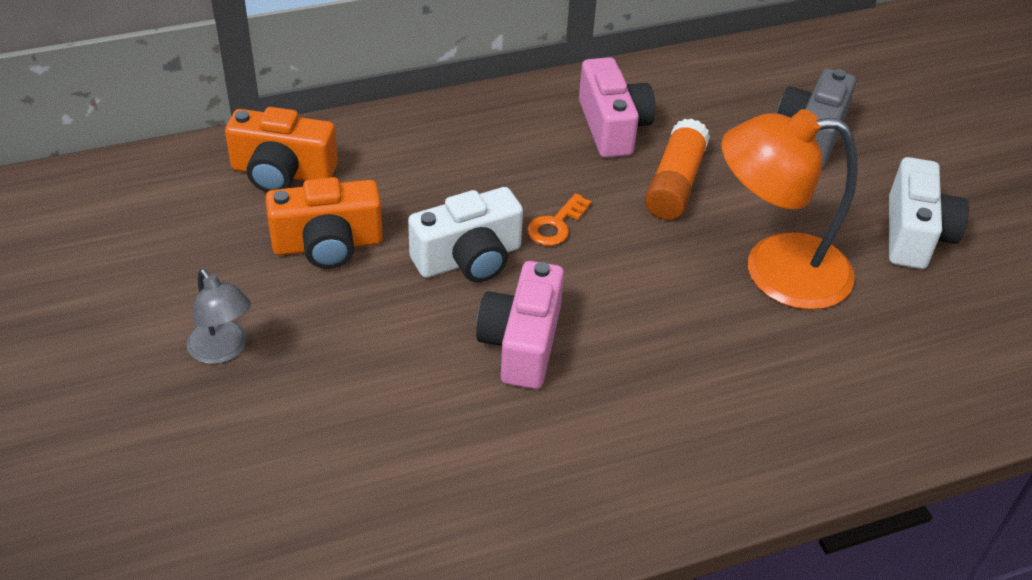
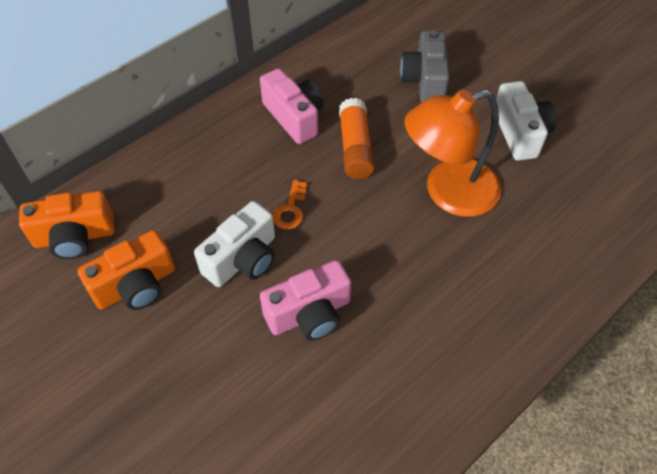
camera: 20 degrees left, 10 degrees up
(223, 350) = (97, 407): grey lamp -> none
(522, 343) = (309, 314): pink camera -> pink camera turned 105 degrees counterclockwise

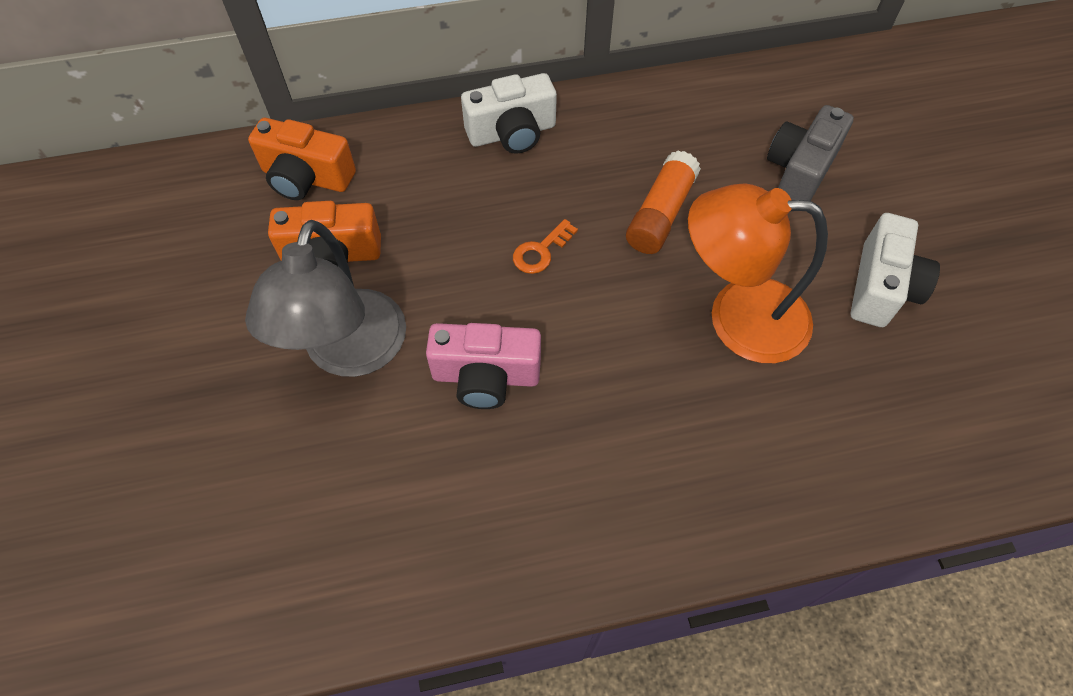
camera: 30 degrees right, 5 degrees up
(197, 349) = (349, 353): none -> grey lamp
(243, 259) = (455, 281): white camera -> white camera (512, 133)
(294, 117) = (613, 148): pink camera -> none

